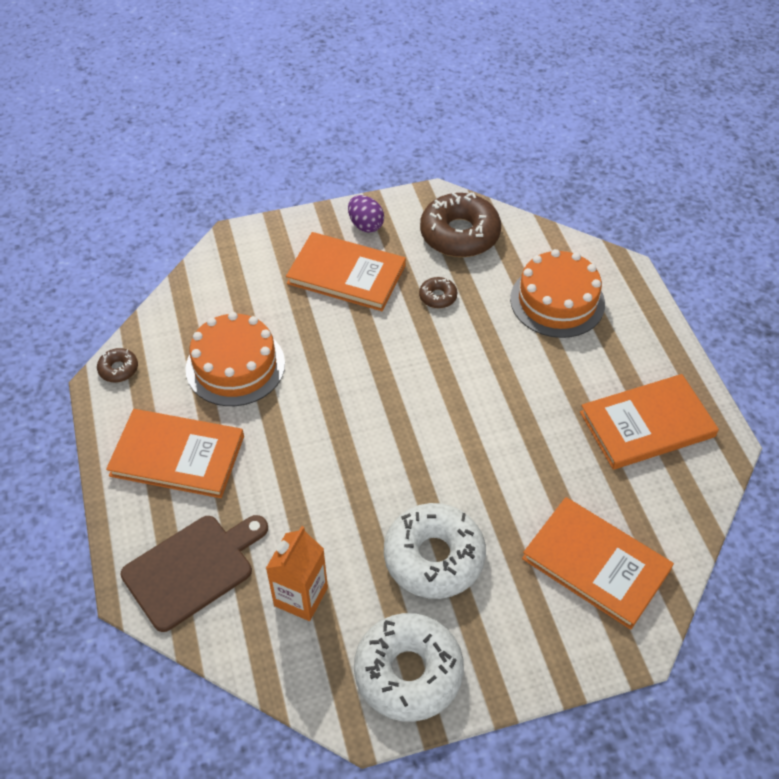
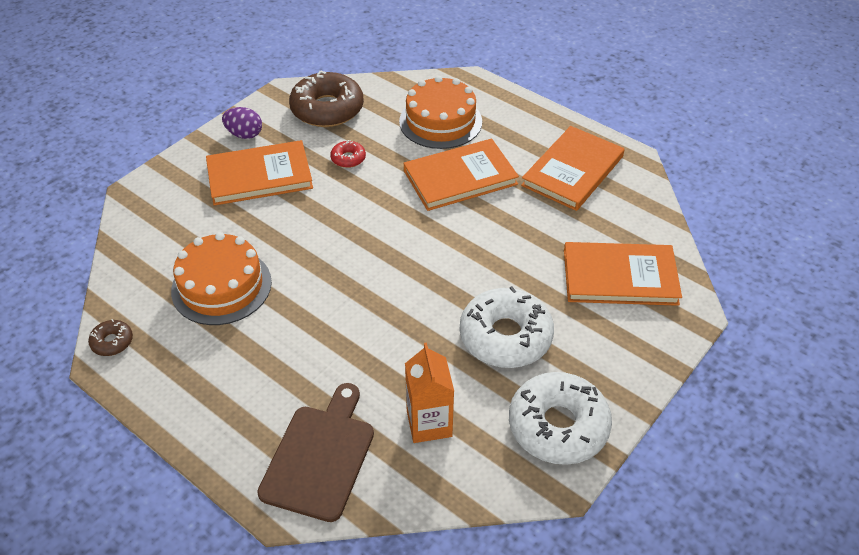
camera: 35 degrees left, 5 degrees down
(177, 456) = (229, 380): orange book -> orange book (460, 178)
(438, 297) = (348, 158): brown donut -> red donut

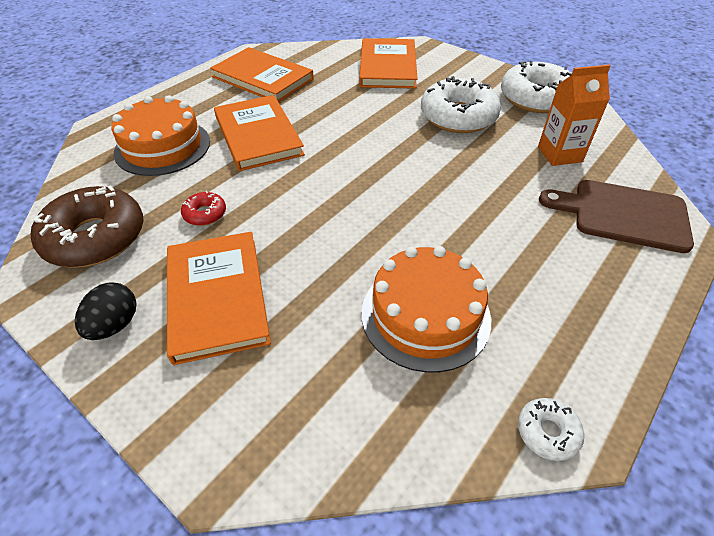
camera: 90 degrees left, 0 degrees up
(112, 342) = (547, 432): brown donut -> white donut
(244, 134) = (115, 325): purple egg -> black egg

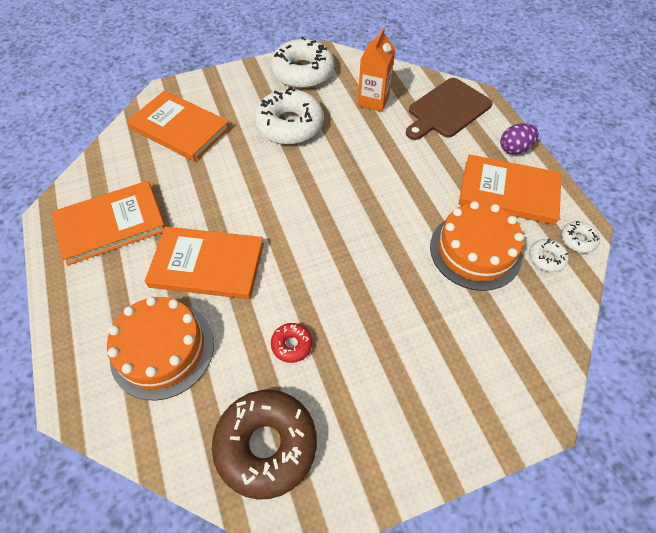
camera: 60 degrees left, 10 degrees up
(115, 325) = (386, 451): black egg -> none
(217, 297) = (395, 367): orange book -> orange book (508, 192)
(478, 399) = (546, 258): none -> white donut
(638, 301) = (514, 149): none -> purple egg

